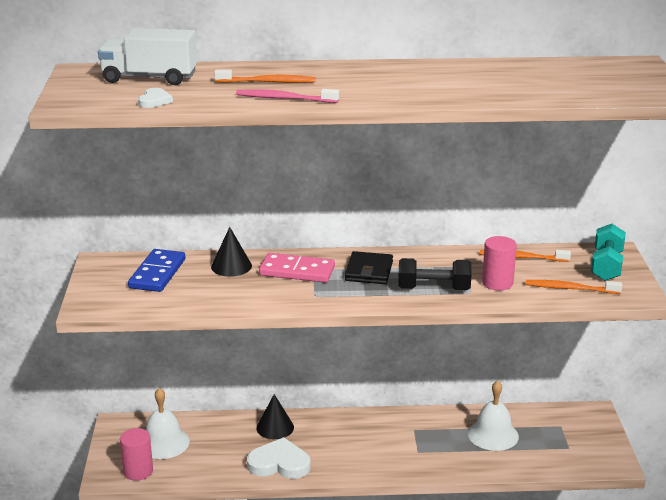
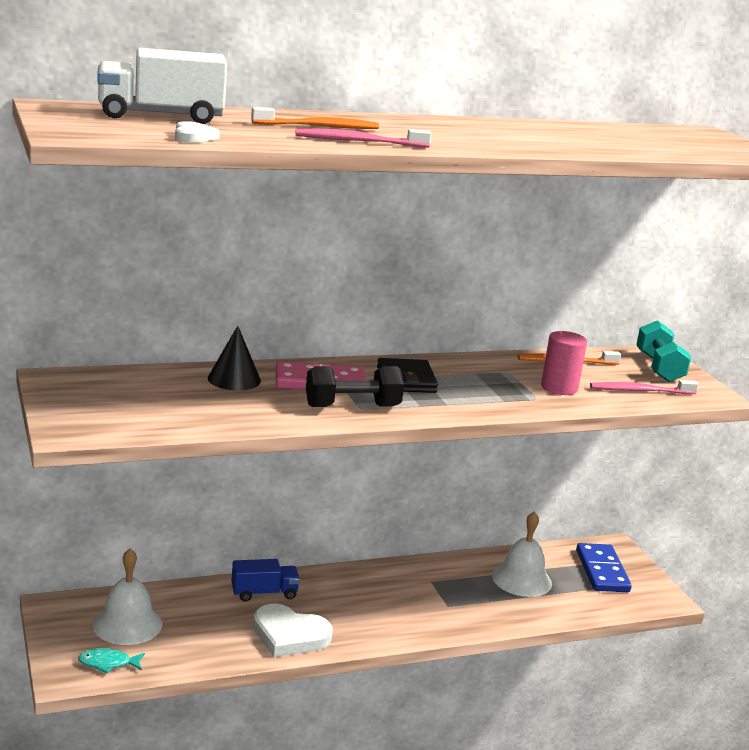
camera: 20 degrees left, 5 degrees down
(138, 471) = (108, 663): pink cylinder -> turquoise fish
(157, 273) = (142, 390): blue domino -> blue domino (602, 571)
(275, 427) = (264, 593): black cone -> blue truck
(279, 463) = (289, 635): white heart -> white heart turned 150 degrees counterclockwise
(433, 289) = (493, 396): black dumbbell -> black dumbbell (352, 406)
(570, 288) = (640, 391): orange toothbrush -> pink toothbrush

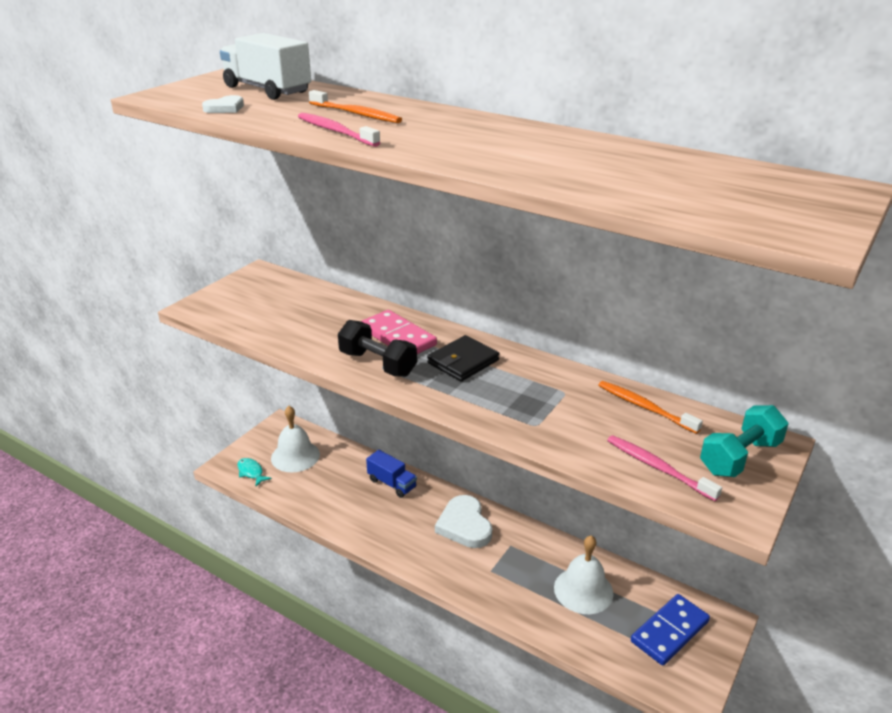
camera: 55 degrees right, 10 degrees up
(234, 379) = (350, 312): black cone -> none
(289, 635) = (360, 520): white heart -> white heart (464, 525)
(559, 388) = (579, 426): pink cylinder -> none

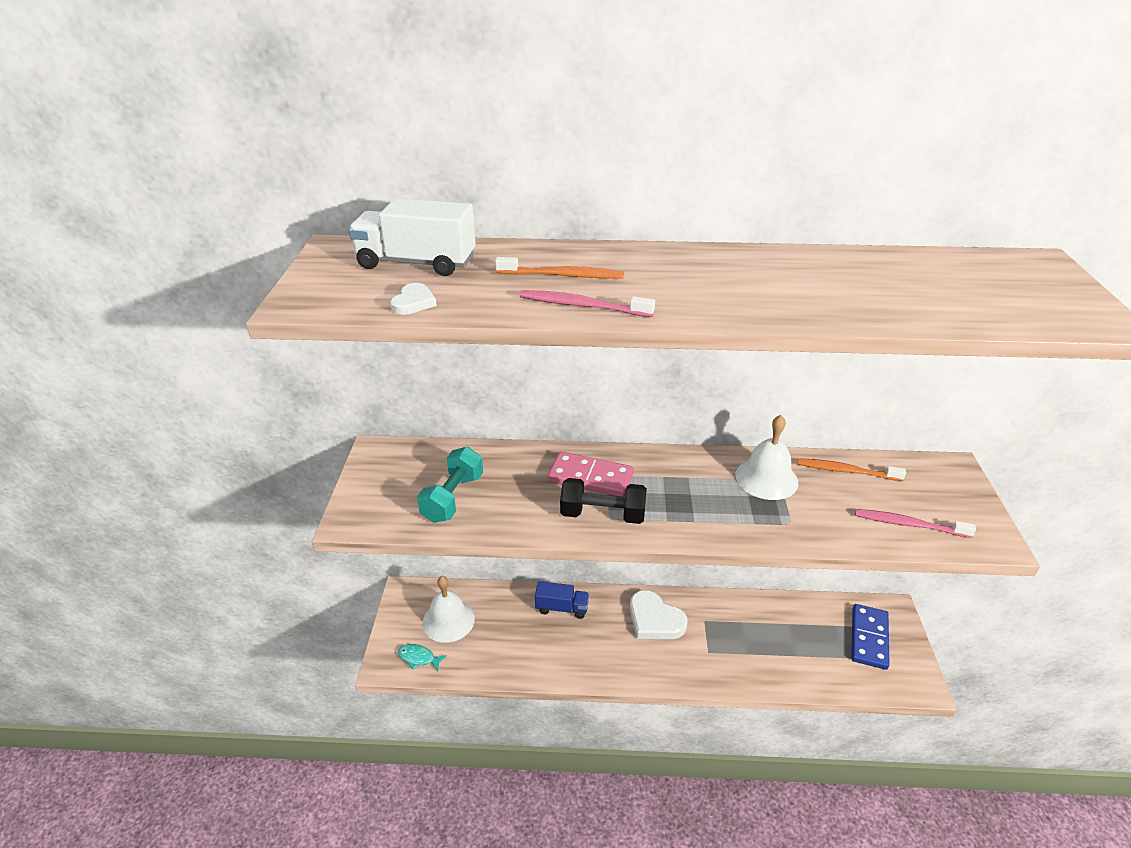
camera: 30 degrees left, 5 degrees up
(463, 362) = (671, 482): black wallet -> none
(583, 590) = (787, 634): white bell -> white bell (766, 478)
(740, 457) = (947, 490): turquoise dumbbell -> turquoise dumbbell (453, 498)

